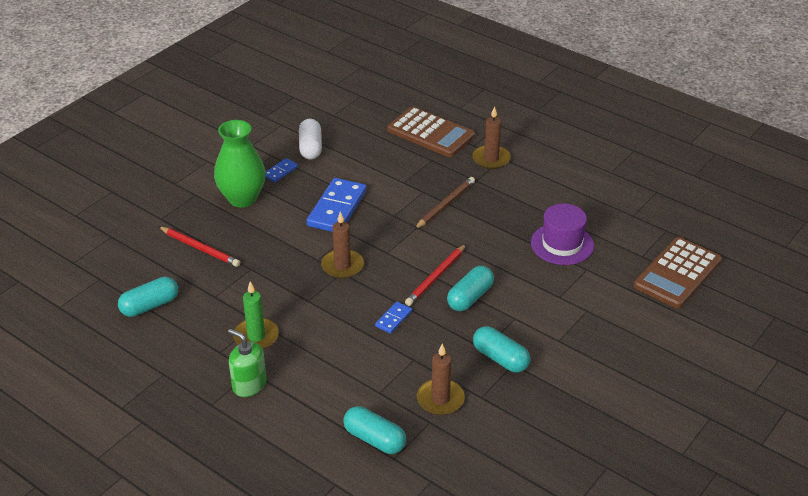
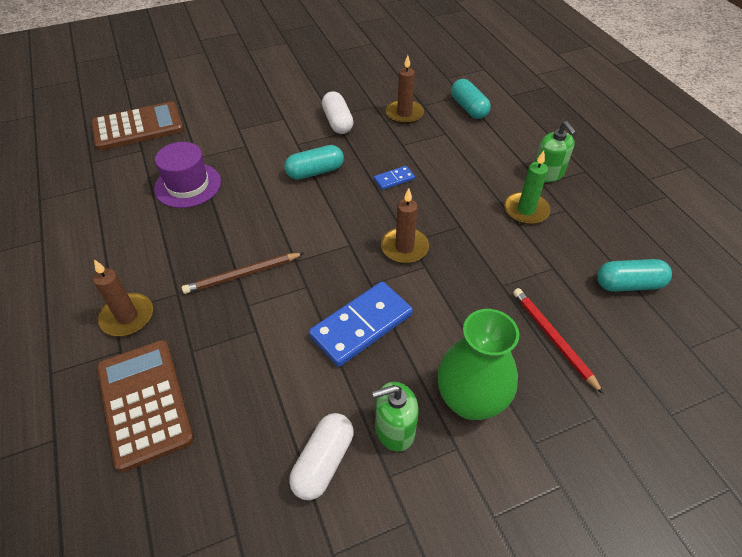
camera: 150 degrees left, 10 degrees up
(280, 171) = (394, 429): blue domino -> green soap dispenser
(436, 277) = (326, 200): red pencil -> none
(500, 358) = (337, 122): turquoise capsule -> white capsule

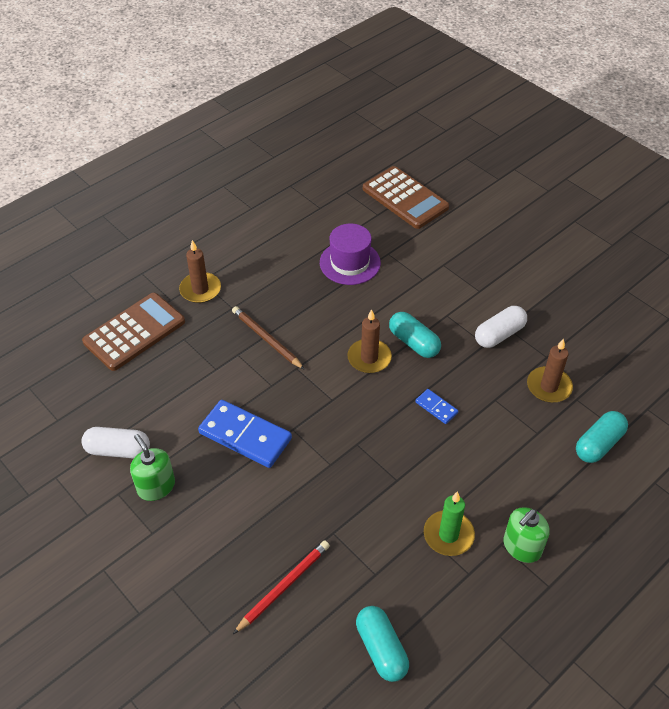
camera: 70 degrees right, 0 degrees up
(404, 247) = (346, 442): brown candle -> brown candle (369, 358)
(470, 400) = (197, 533): green vase -> none

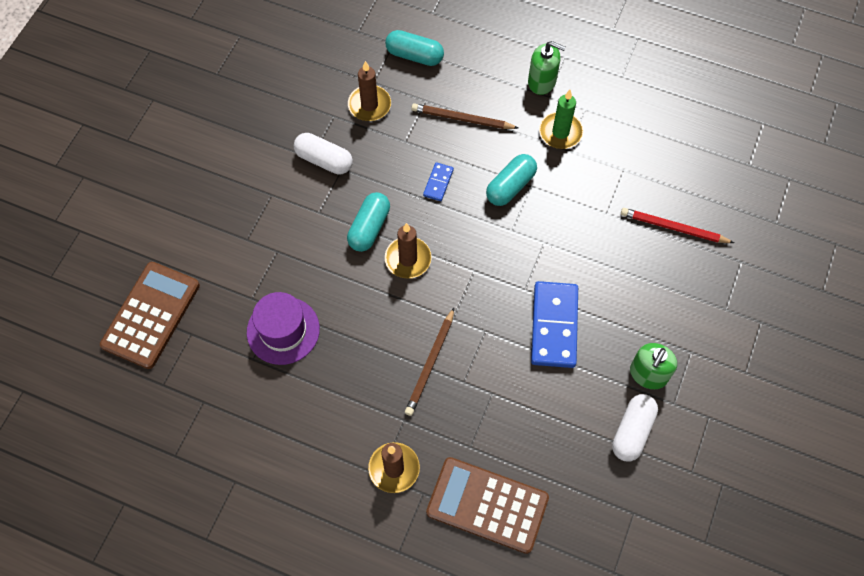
camera: 115 degrees left, 15 degrees up
(118, 450) = (632, 431): white capsule -> white capsule turned 45 degrees clockwise
(381, 649) = (679, 143): turquoise capsule -> turquoise capsule (510, 186)
(501, 454) = (462, 119): none -> brown pencil

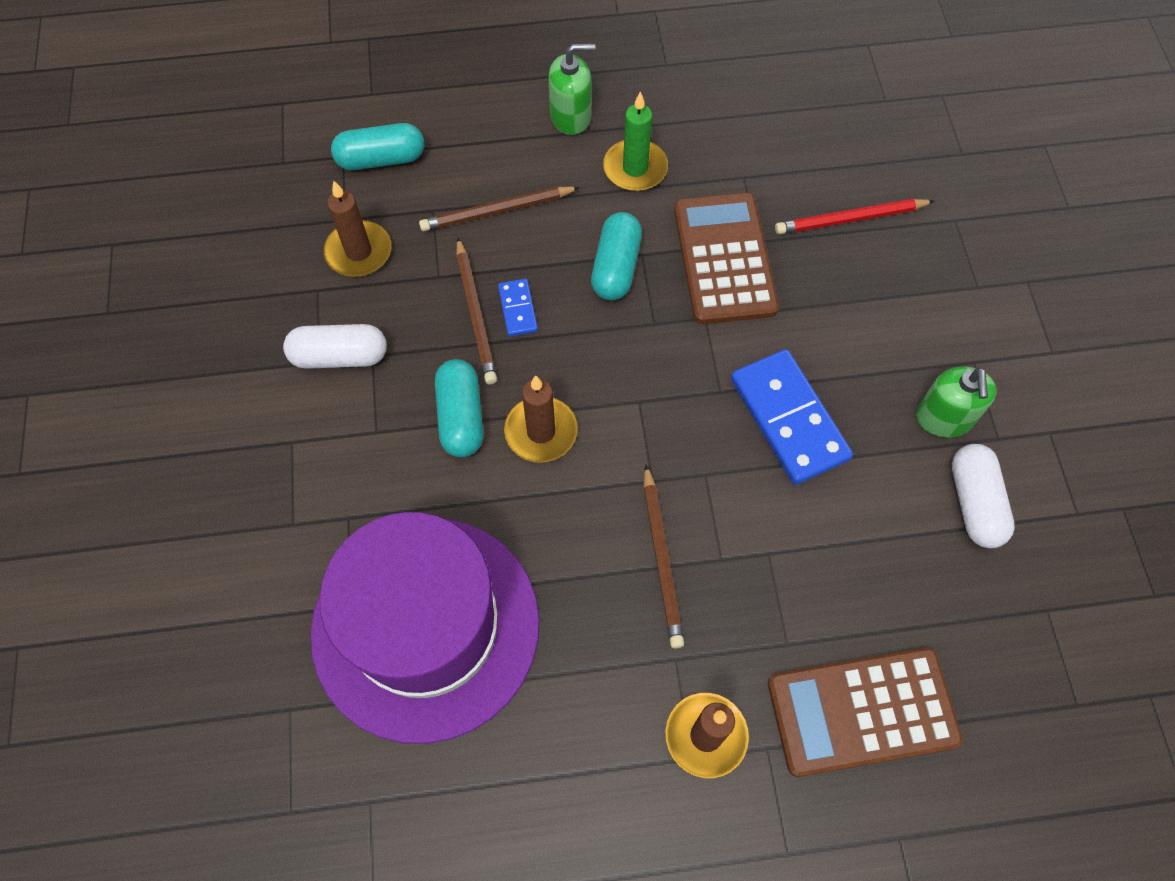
camera: 30 degrees left, 0 degrees up
(151, 315) = (209, 715): brown calculator -> brown calculator (724, 259)
(283, 330) = (426, 626): purple hat -> purple hat, size x1.90
(413, 173) = (476, 313): none -> brown pencil

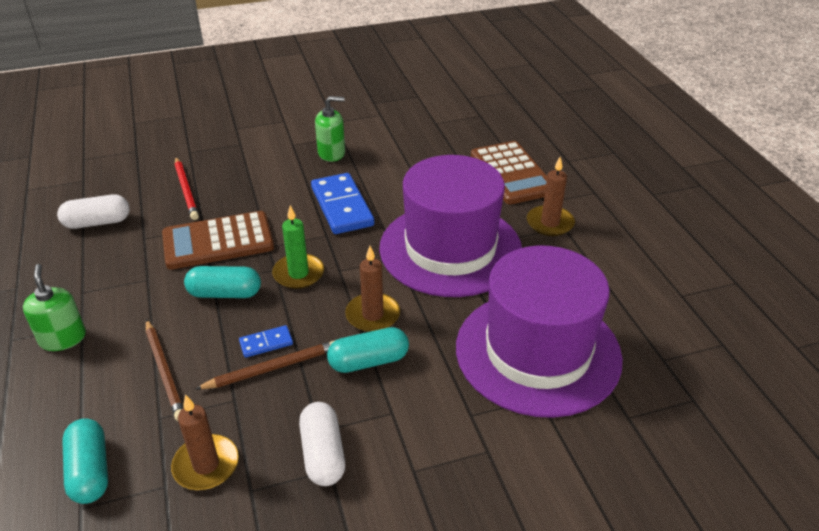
camera: 100 degrees left, 25 degrees down
(635, 168) = (128, 293): green candle -> green candle (298, 274)
(662, 558) = (450, 249): brown pencil -> purple hat
(788, 419) = (342, 206): blue domino -> blue domino turned 75 degrees counterclockwise
(974, 503) = (382, 143): white capsule -> white capsule (97, 222)

